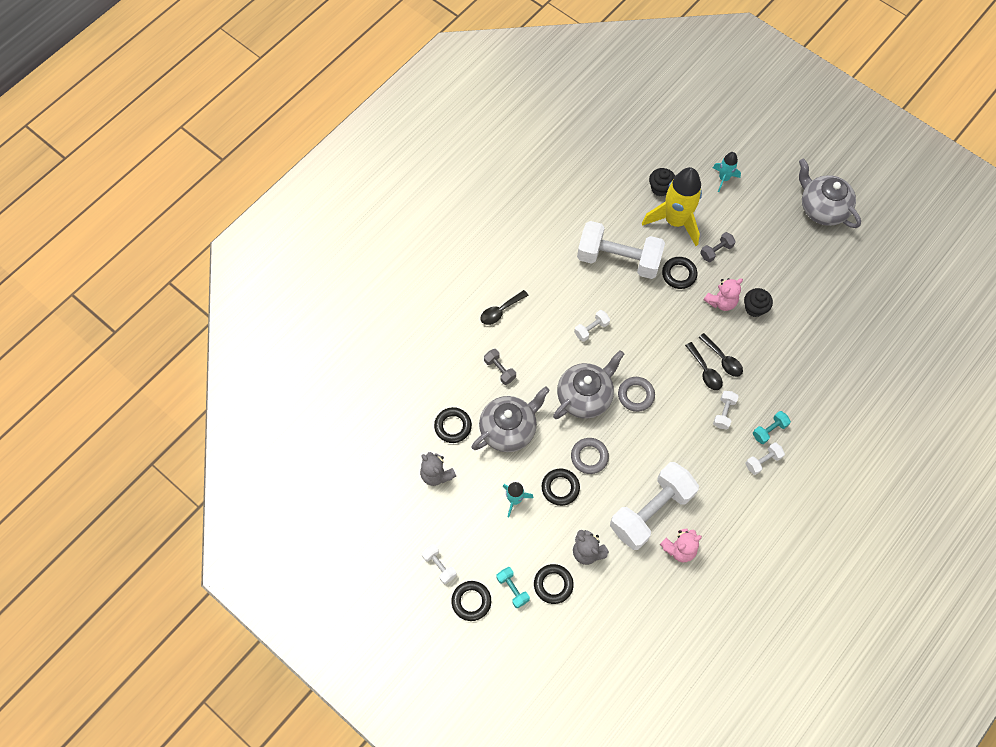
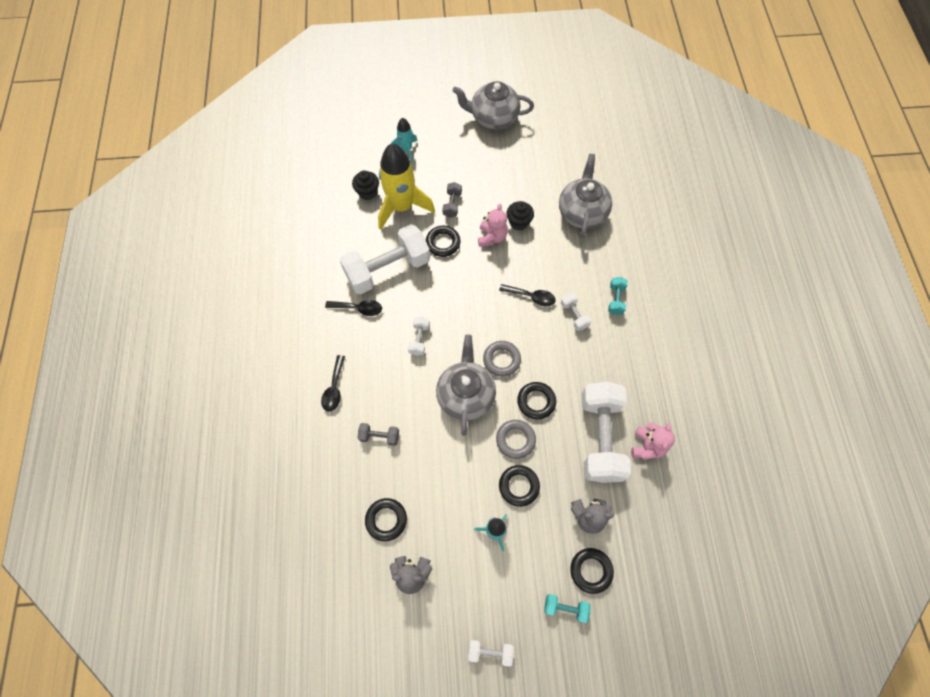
camera: 45 degrees left, 0 degrees up
(471, 601) = (545, 654): black ring -> black ring (536, 401)
(509, 429) = (433, 478): grey teapot -> grey teapot (582, 212)
(723, 359) = (534, 277): black spoon -> black spoon (358, 308)
(763, 461) = (634, 326): white dumbbell -> none

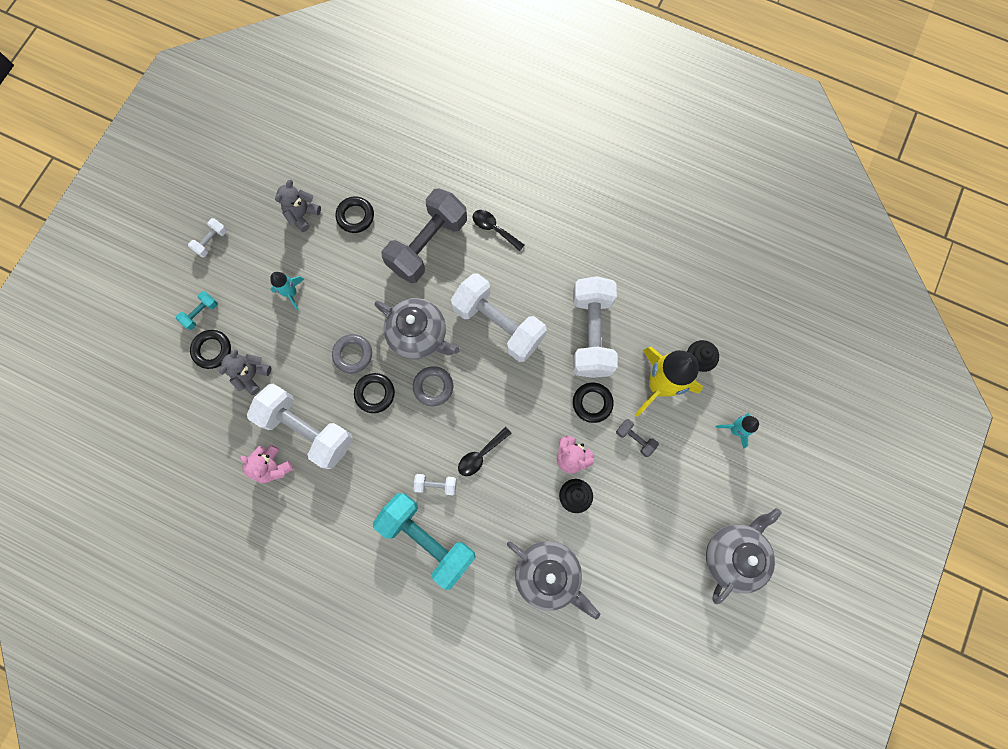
camera: 120 degrees right, 10 degrees up
(358, 308) = (563, 286): black spoon -> none
(379, 436) = (427, 244): grey dumbbell -> grey dumbbell, size x2.37
(419, 339) = (498, 324): white dumbbell -> white dumbbell, size x2.37
(519, 486) = (313, 334): black ring -> none
(615, 299) = (427, 539): turquoise dumbbell -> turquoise dumbbell, size x2.37

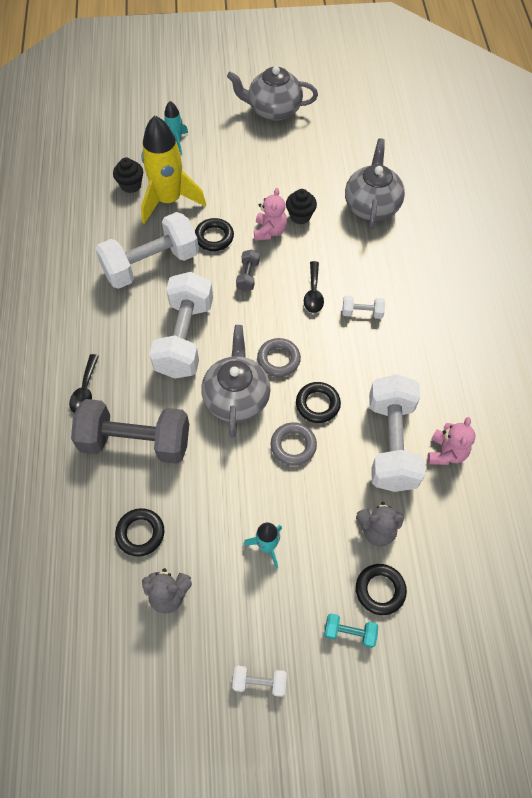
camera: 120 degrees left, 15 degrees down
(427, 539) = (409, 296): turquoise dumbbell -> none
(436, 485) = (362, 313): white dumbbell -> white dumbbell turned 60 degrees counterclockwise
(480, 455) = (313, 293): black spoon -> black spoon turned 75 degrees clockwise
(635, 439) = (225, 197): grey dumbbell -> grey dumbbell (248, 276)

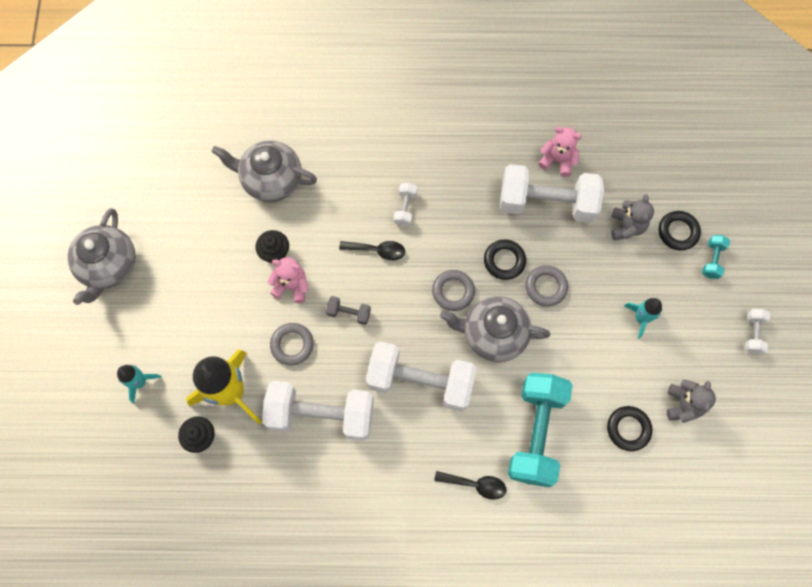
camera: 85 degrees left, 10 degrees up
(135, 442) = (536, 433): grey dumbbell -> turquoise dumbbell
(151, 264) = (321, 415): white dumbbell -> white dumbbell turned 60 degrees counterclockwise
(214, 237) = (292, 345): black ring -> grey ring

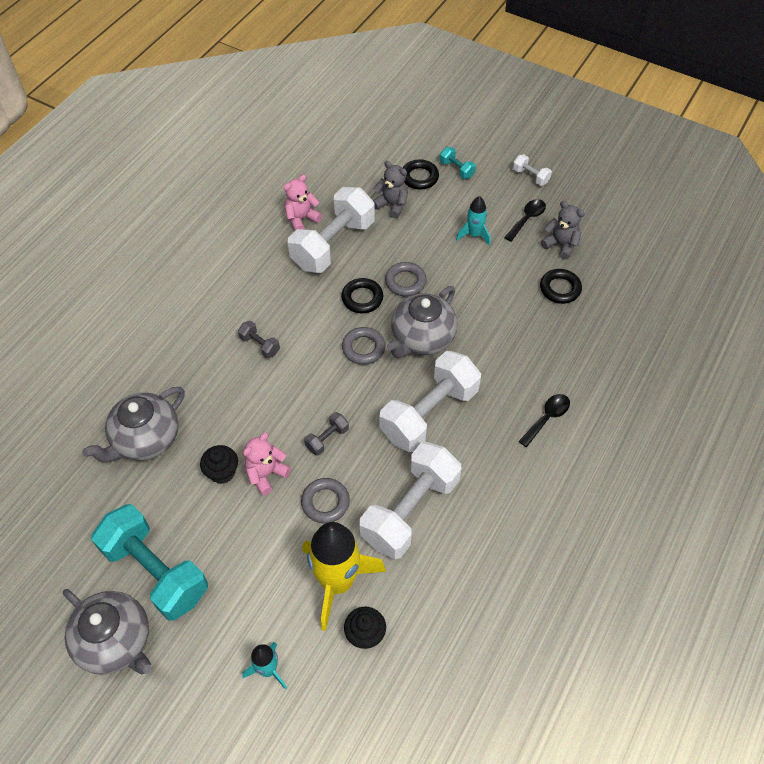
camera: 60 degrees left, 15 degrees down
(377, 250) = (283, 386): black spoon -> black spoon (527, 219)
(405, 208) = (260, 345): white dumbbell -> grey dumbbell
(536, 433) = (527, 351): turquoise dumbbell -> turquoise dumbbell (156, 571)

